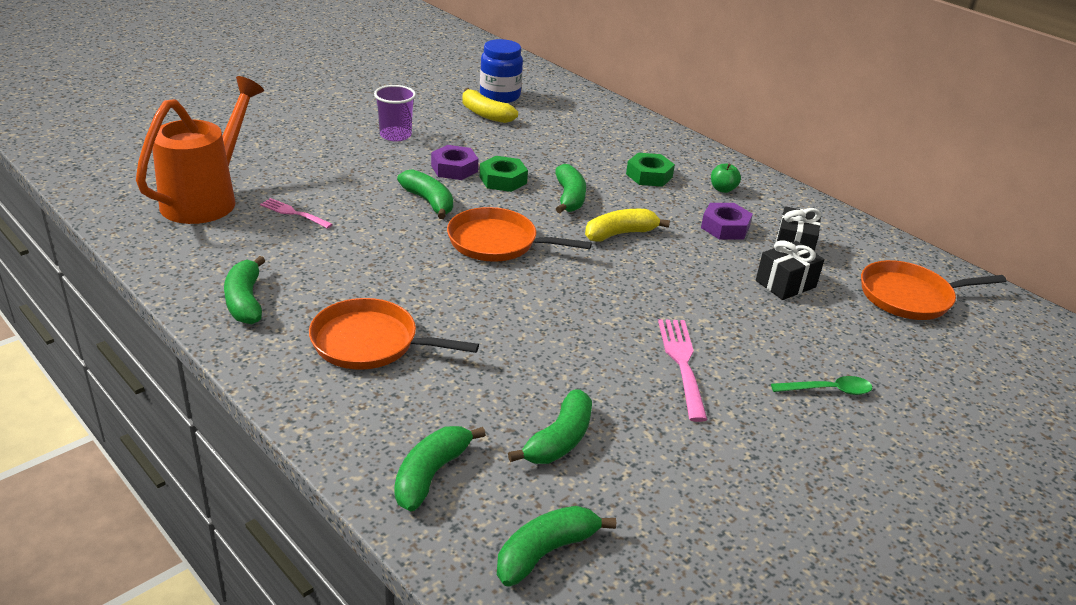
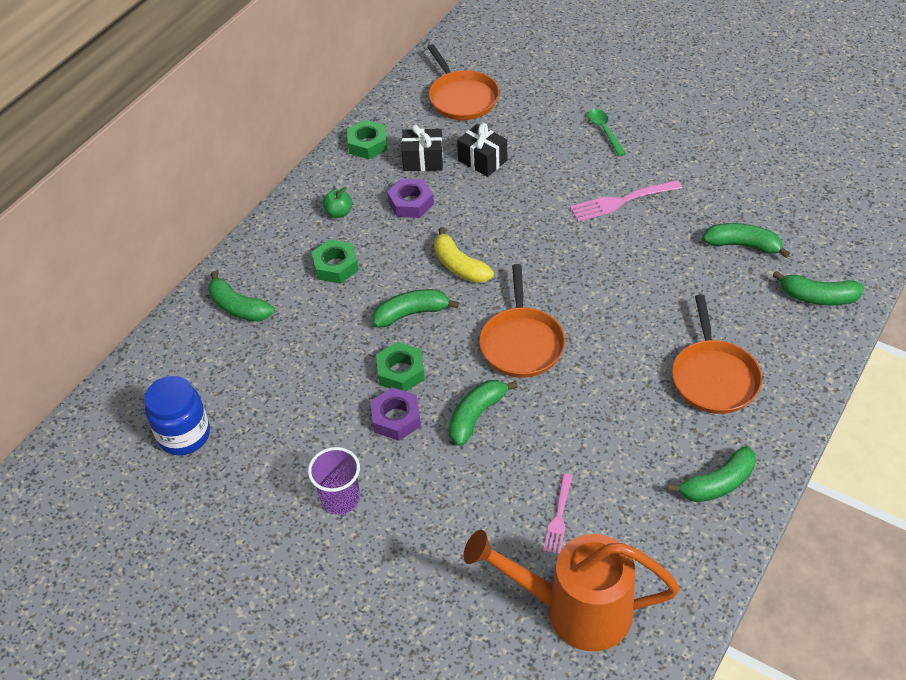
camera: 100 degrees left, 15 degrees up
(485, 114) = (245, 433): yellow banana -> none
(546, 552) = (836, 230): green banana -> green banana (238, 307)
(827, 222) = (367, 144): none -> green nut

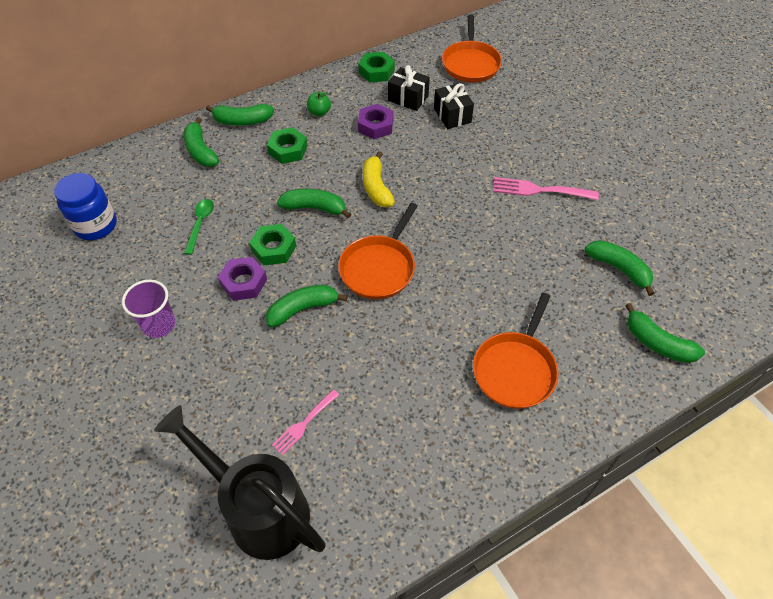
camera: 25 degrees right, 5 degrees up
(575, 609) = (260, 510): orange watering can -> black watering can
(604, 131) = (565, 130): green spoon -> green spoon (200, 224)
(717, 484) = (453, 464): green banana -> green banana (242, 121)

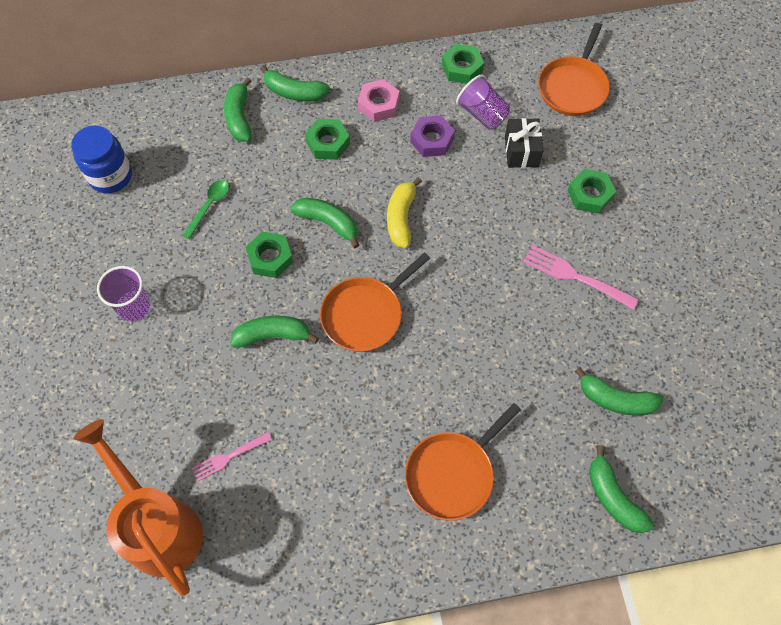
camera: 20 degrees right, 10 degrees up
(244, 282) = (227, 287): purple nut -> none
(260, 510) = (159, 526): black watering can -> orange watering can
(319, 112) = (378, 104): green apple -> pink nut
(408, 98) = (482, 114): black gift -> purple cup
(521, 131) = (589, 195): none -> green nut
(619, 269) = (615, 399): green banana -> green banana turned 135 degrees clockwise

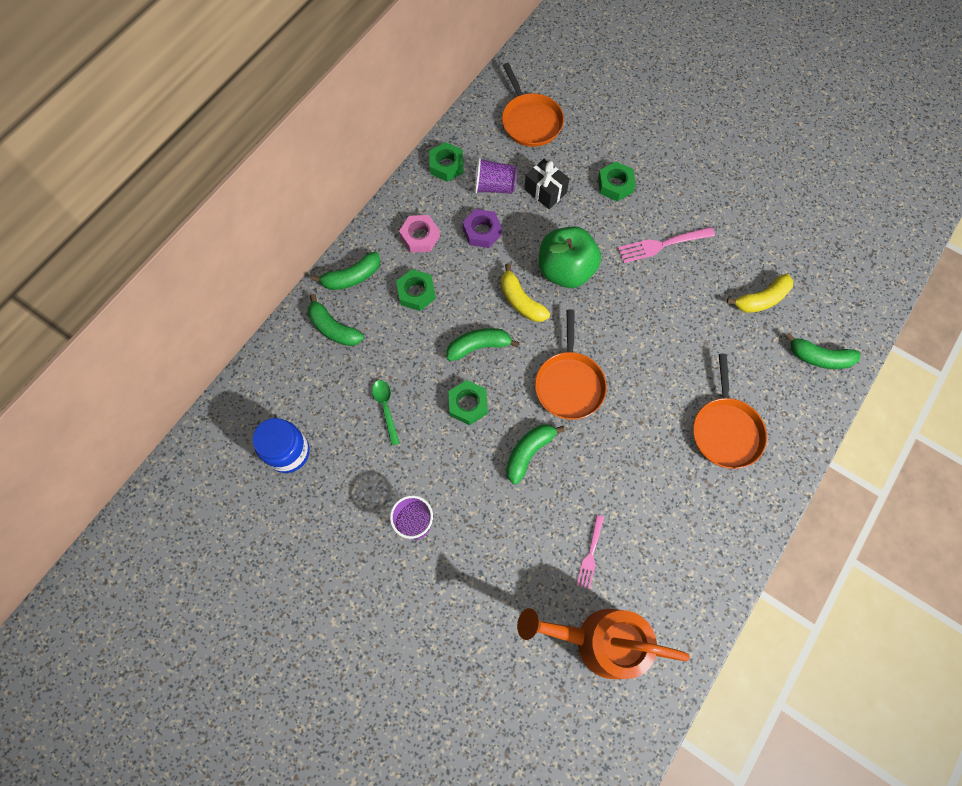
camera: 45 degrees left, 5 degrees up
(465, 226) = (565, 270): none -> green apple
(615, 399) = (761, 299): green banana -> yellow banana

